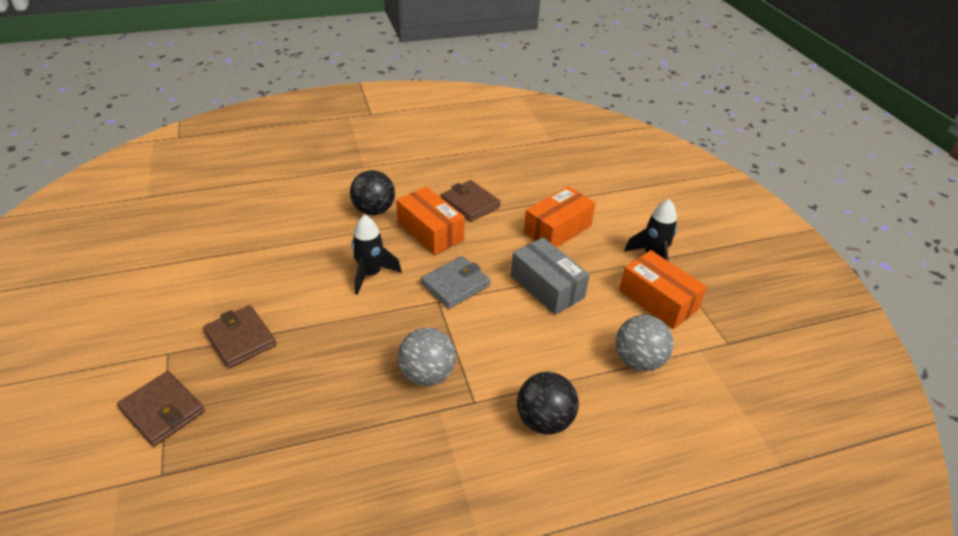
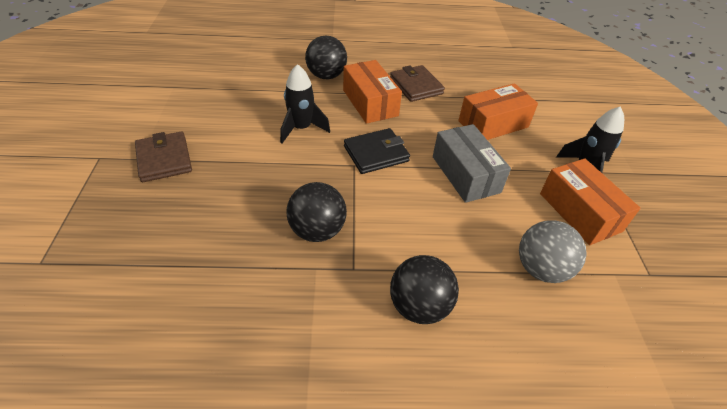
camera: 15 degrees right, 5 degrees up
(163, 411) = (70, 206): brown wallet -> none
(427, 374) = (317, 230): grey ball -> black ball
(455, 285) = (376, 154): grey wallet -> black wallet

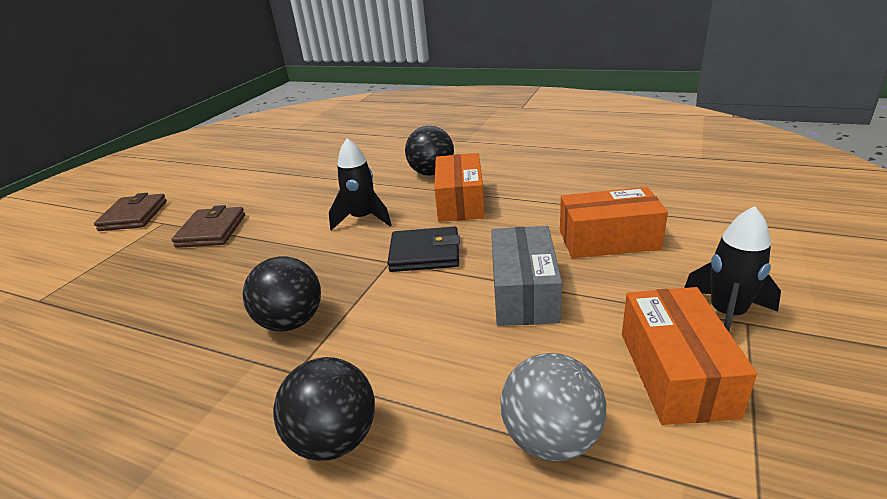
camera: 30 degrees right, 15 degrees down
(416, 86) = (531, 190): brown wallet -> brown wallet (134, 216)

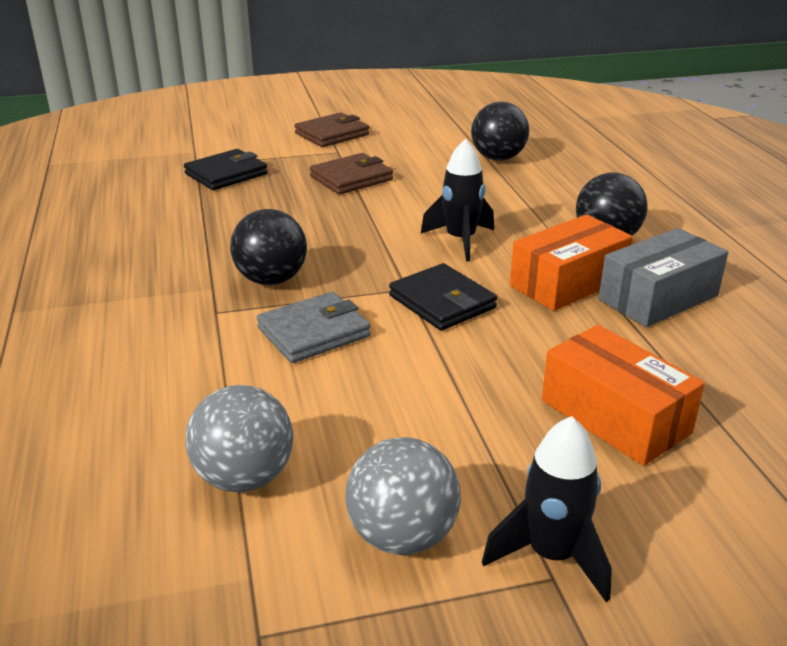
camera: 50 degrees right, 0 degrees up
(89, 288) = (226, 174): none -> black wallet
(335, 439) = (162, 364): black ball -> black ball (498, 158)
(392, 326) = (314, 332): none -> grey wallet
(524, 292) = (441, 389): grey box -> grey box (658, 298)
(675, 373) = (402, 536): orange box -> grey ball

